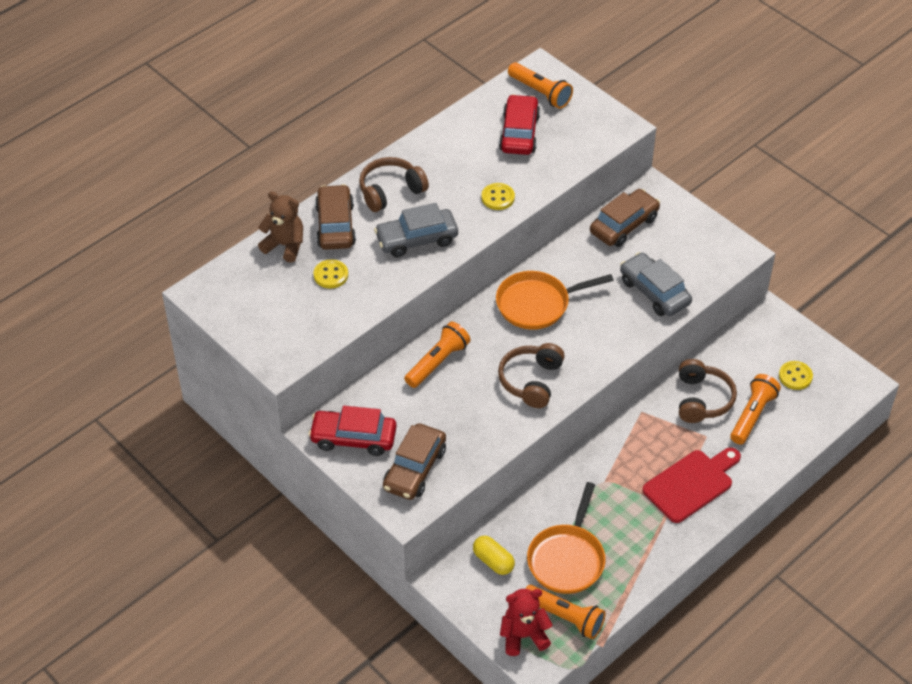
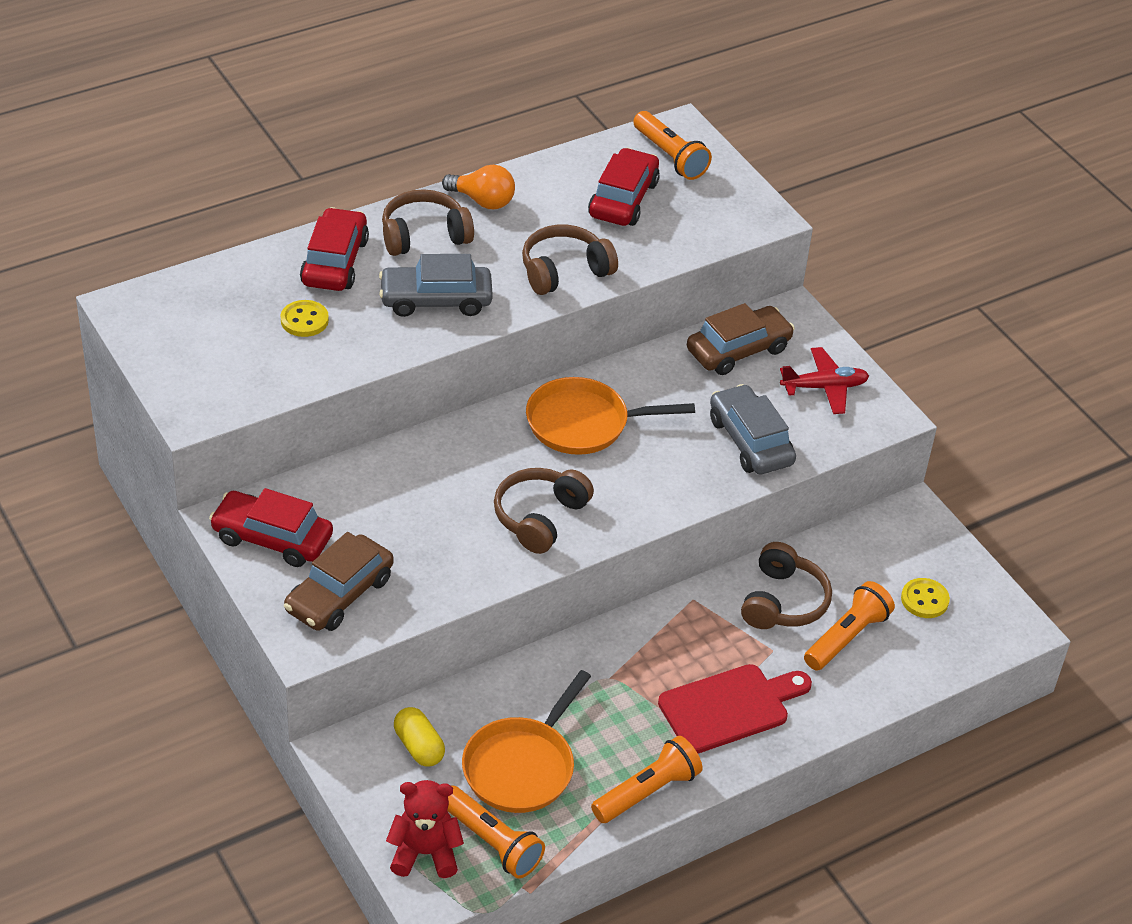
camera: 10 degrees right, 5 degrees down
(285, 245) = (258, 273): brown teddy bear -> none
(335, 225) = (334, 262): brown car -> red car
(422, 155) = (483, 201): none -> orange light bulb
(437, 362) = (421, 468): orange flashlight -> orange flashlight (647, 792)
(498, 197) = (564, 271): yellow button -> brown headphones
(691, 240) = (824, 387): none -> red plane

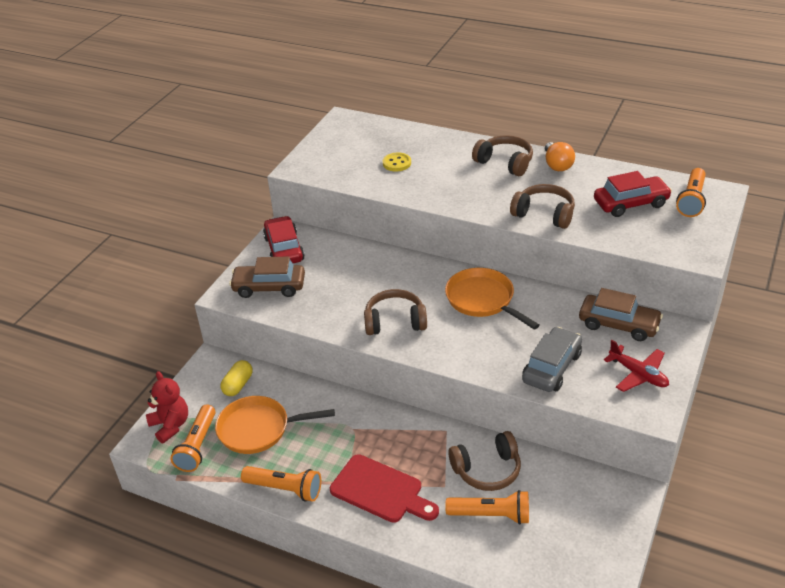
camera: 60 degrees right, 5 degrees down
(334, 262) = (448, 150): red car -> none
(436, 300) = (463, 189): grey car -> none
(924, 600) = (565, 537): yellow button -> none

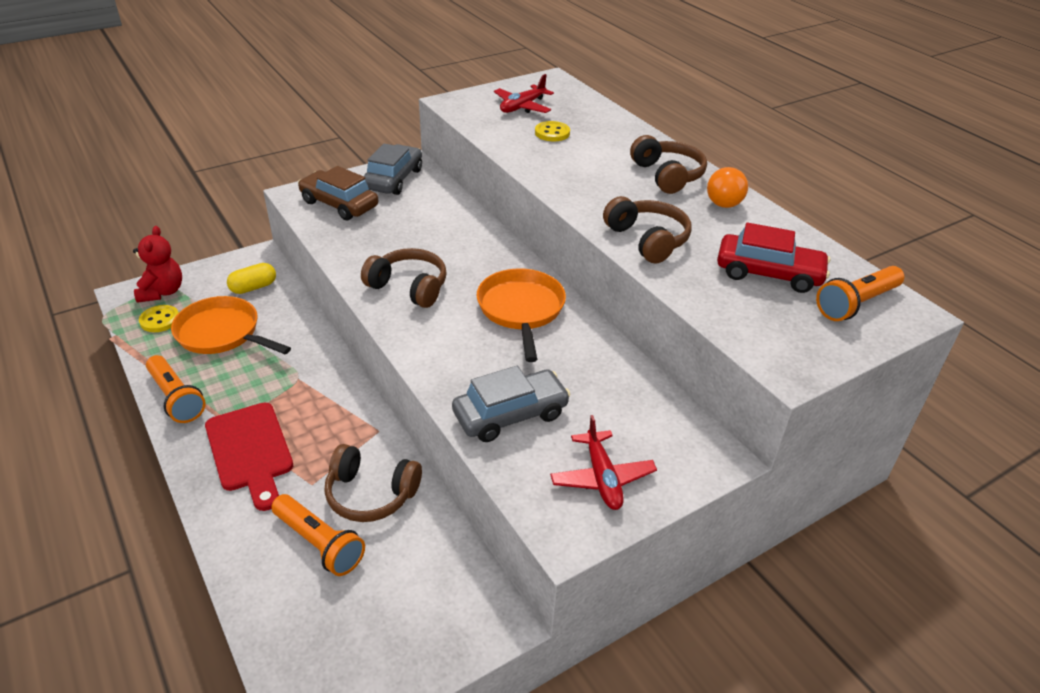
camera: 30 degrees right, 0 degrees up
(197, 446) = (160, 320): orange flashlight -> yellow button
(284, 249) = (393, 179): red car -> grey car
(351, 151) = (522, 107): none -> red plane
(618, 324) = (644, 411): brown car -> none

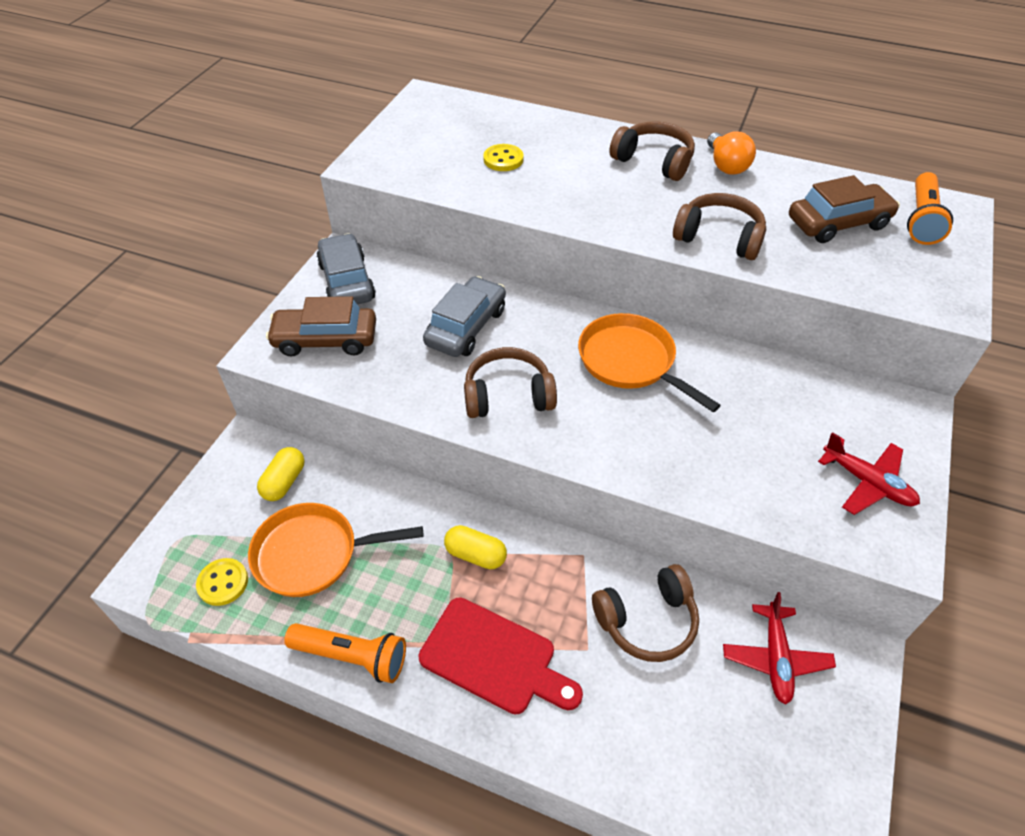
camera: 35 degrees left, 10 degrees up
(162, 292) = (184, 549): red teddy bear -> none
(311, 389) = (475, 555): none -> yellow capsule
(319, 543) = (659, 699): orange flashlight -> none
(510, 414) = (741, 471): grey car -> grey car (466, 327)
(522, 107) = (438, 141): red plane -> red plane (775, 658)
(768, 273) = (838, 223): red car -> brown car

